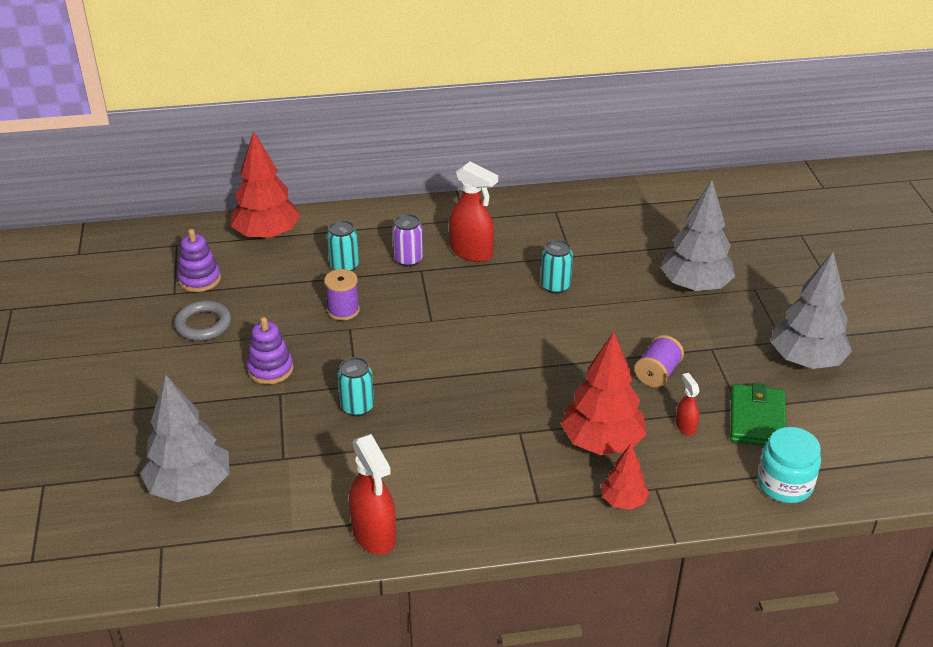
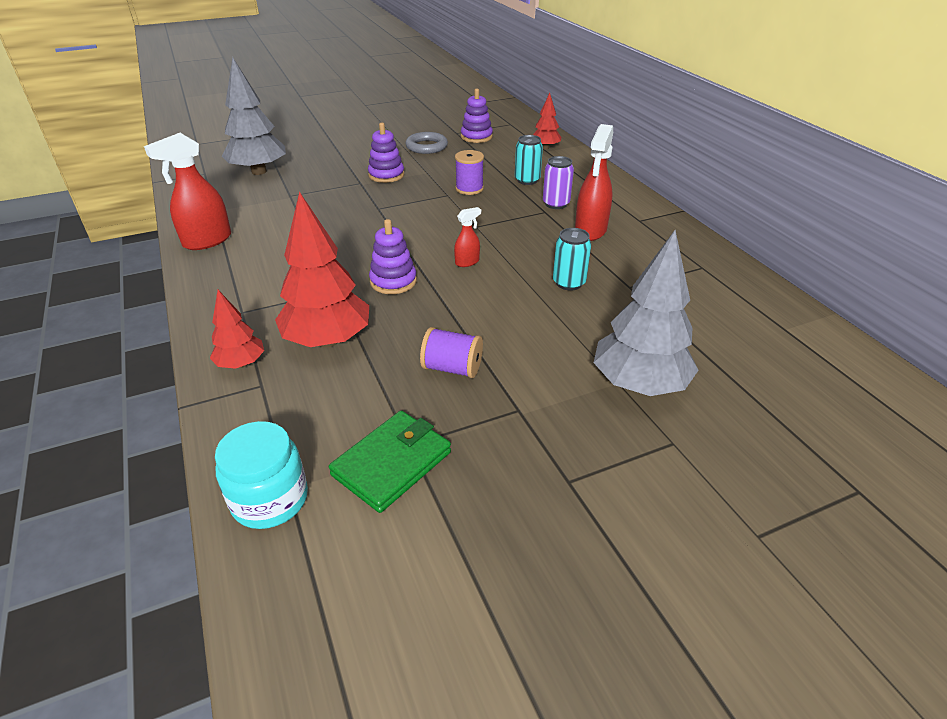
camera: 75 degrees right, 0 degrees up
(267, 235) = (545, 148): red tree -> red tree, size x0.54
(357, 407) = (352, 212): turquoise can -> none
(517, 391) = (393, 281): none -> purple stacking toy
(685, 426) = (365, 399): red spray bottle -> red spray bottle (467, 262)
(757, 419) = (392, 463): green wallet -> green wallet turned 45 degrees counterclockwise
(806, 360) = (536, 512): grey tree -> none

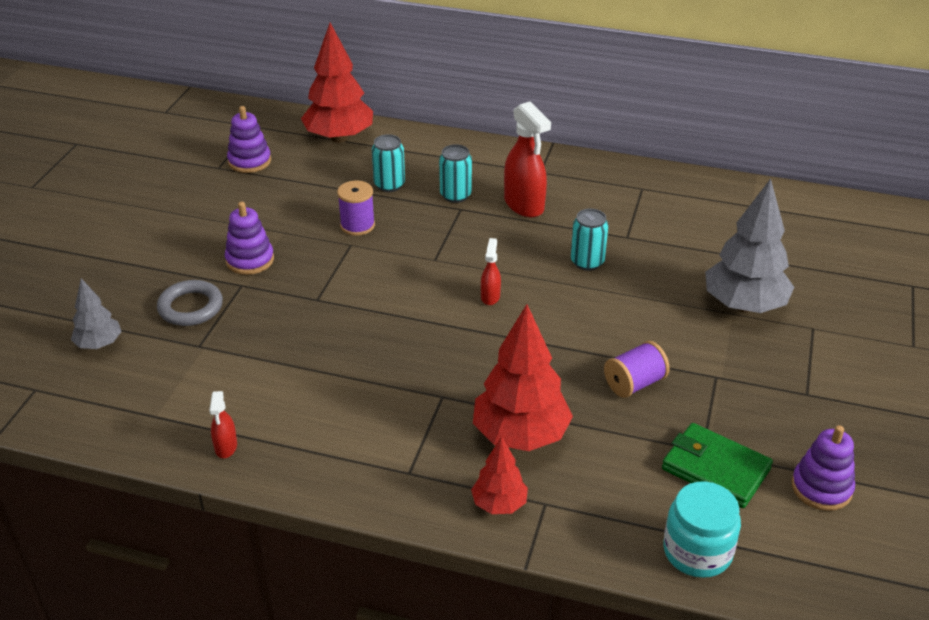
camera: 50 degrees left, 0 degrees up
(207, 241) = (226, 447): red spray bottle -> red spray bottle, size x0.51
(259, 171) = (99, 344): grey tree -> grey tree, size x0.54
(392, 463) = (715, 469): green wallet -> green wallet turned 45 degrees counterclockwise
(393, 281) = (470, 354): purple stacking toy -> purple stacking toy (821, 488)
(426, 146) = (222, 202): grey ring -> grey ring (190, 307)
(545, 148) = (339, 138): red tree -> red tree, size x1.85
(556, 204) = (455, 195): purple can -> turquoise can

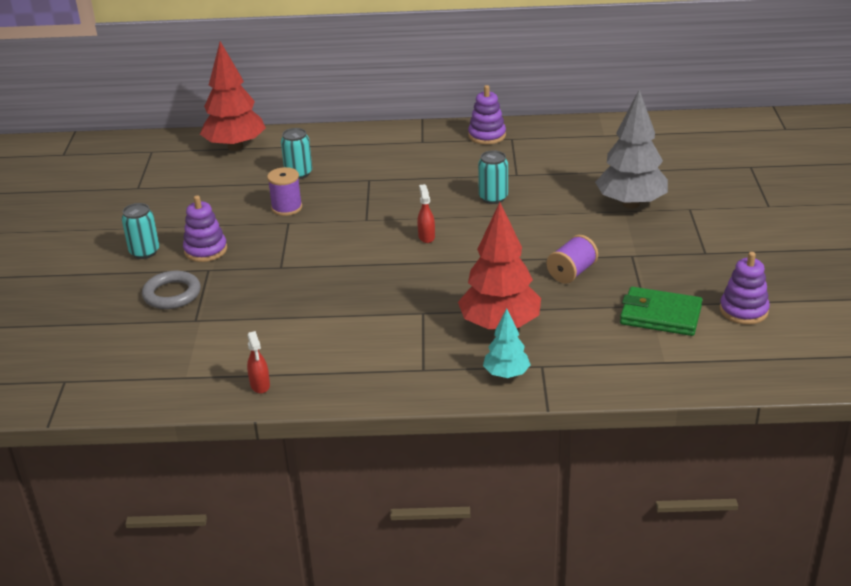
camera: 15 degrees left, 5 degrees down
(99, 344) = (104, 337): grey tree -> none
(249, 161) = (164, 178): purple stacking toy -> purple stacking toy (487, 136)
(455, 195) = (359, 171): turquoise can -> turquoise can (144, 252)
(499, 504) = (506, 374): red tree -> turquoise tree
(524, 205) = (421, 167): red spray bottle -> none
(697, 551) = (672, 371): turquoise jar -> none

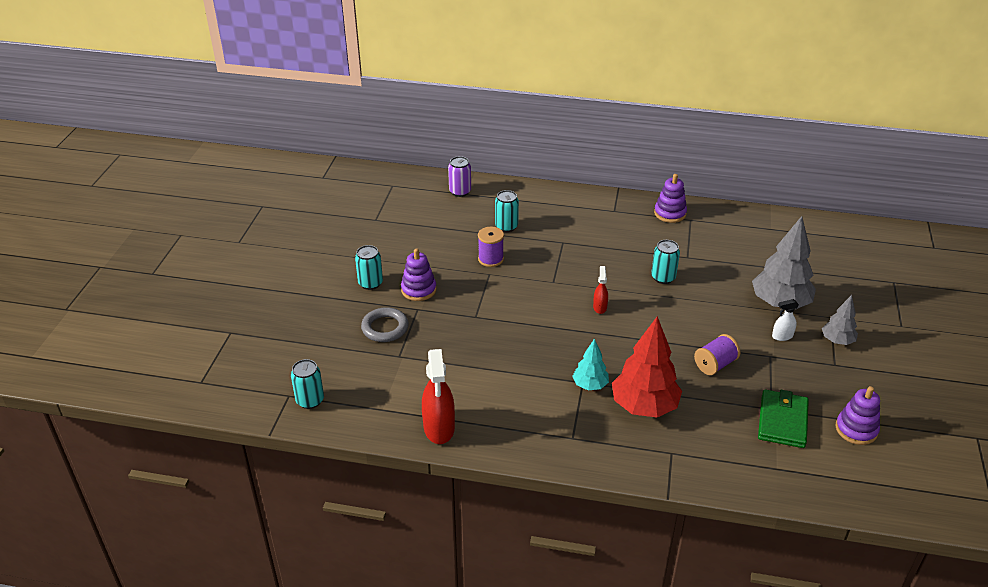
camera: 10 degrees right, 5 degrees up
(92, 382) = (310, 400): none -> turquoise can
(235, 147) = (460, 191): red tree -> purple can
(260, 385) = (439, 428): red spray bottle -> red spray bottle, size x1.96
(506, 374) = (640, 455): turquoise tree -> turquoise tree (590, 385)
(640, 235) = (782, 336): none -> white spray bottle
(660, 315) = (782, 421): green wallet -> green wallet turned 75 degrees clockwise
(702, 230) = (837, 341): none -> grey tree

